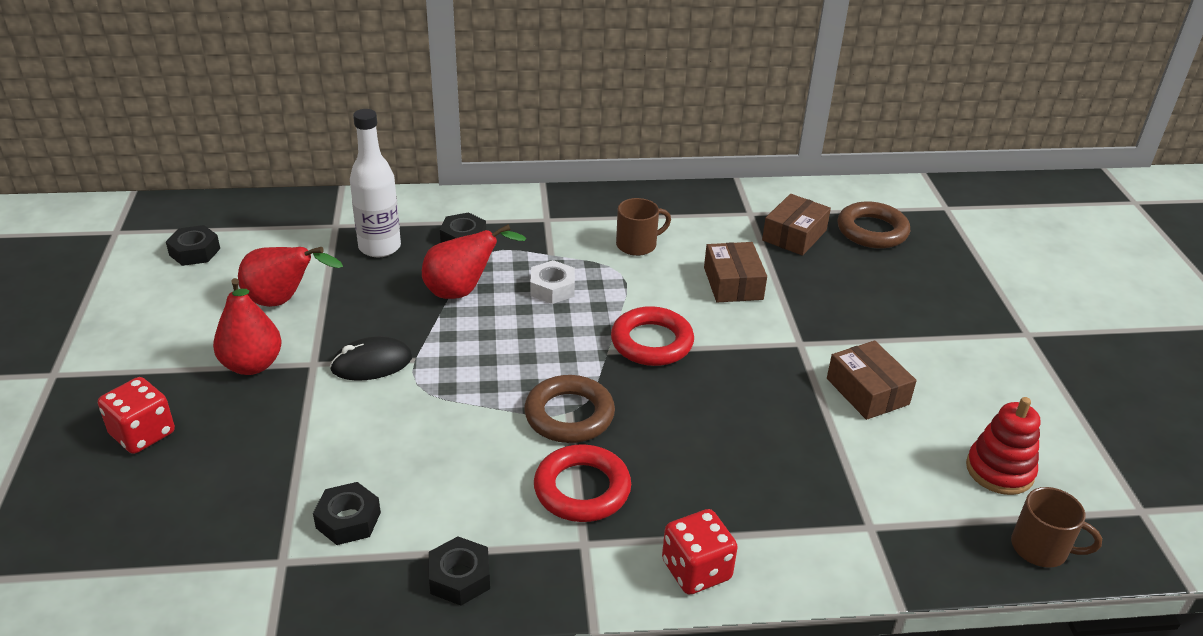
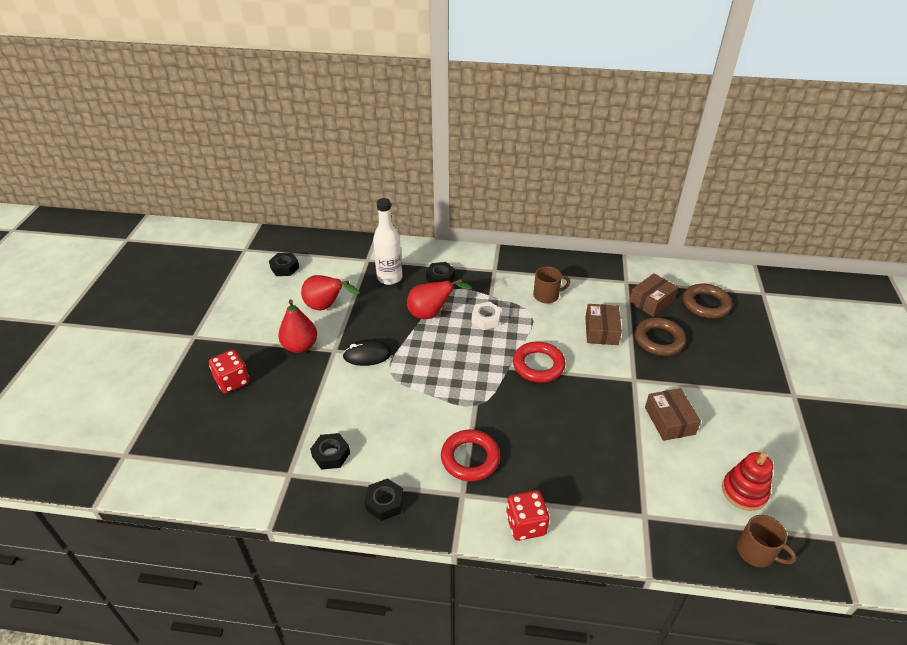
camera: 15 degrees right, 5 degrees up
(569, 415) = (475, 407): brown ring -> brown ring (659, 340)

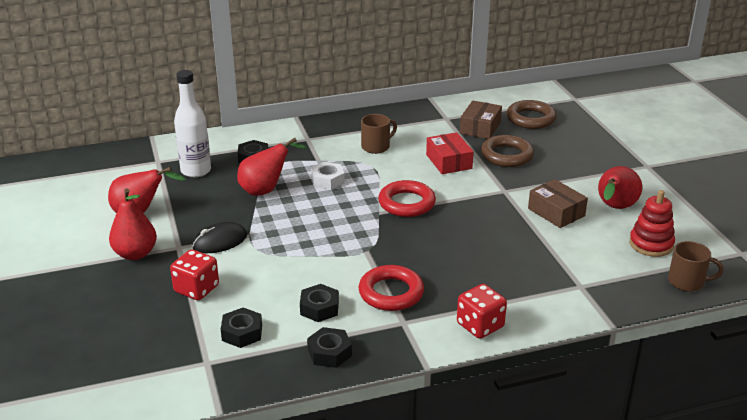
camera: 25 degrees left, 10 degrees down
(232, 381) = (75, 305): red dice -> red dice (196, 289)
(284, 268) = (61, 191): black nut -> black nut (319, 308)
(601, 331) = (449, 161): brown box -> red box
(731, 435) = (614, 208): none -> red pear

